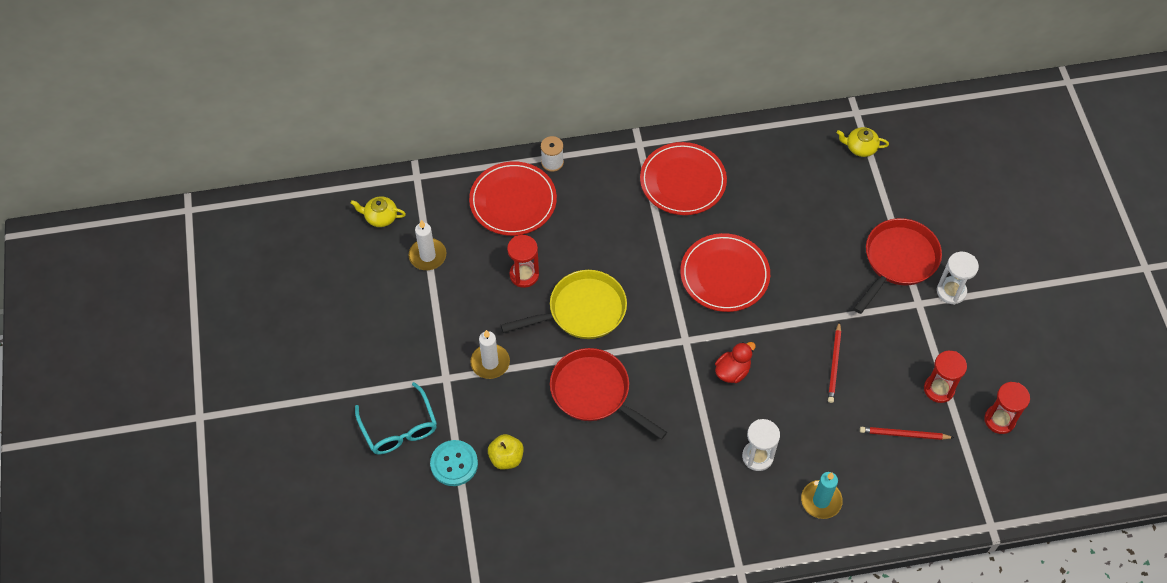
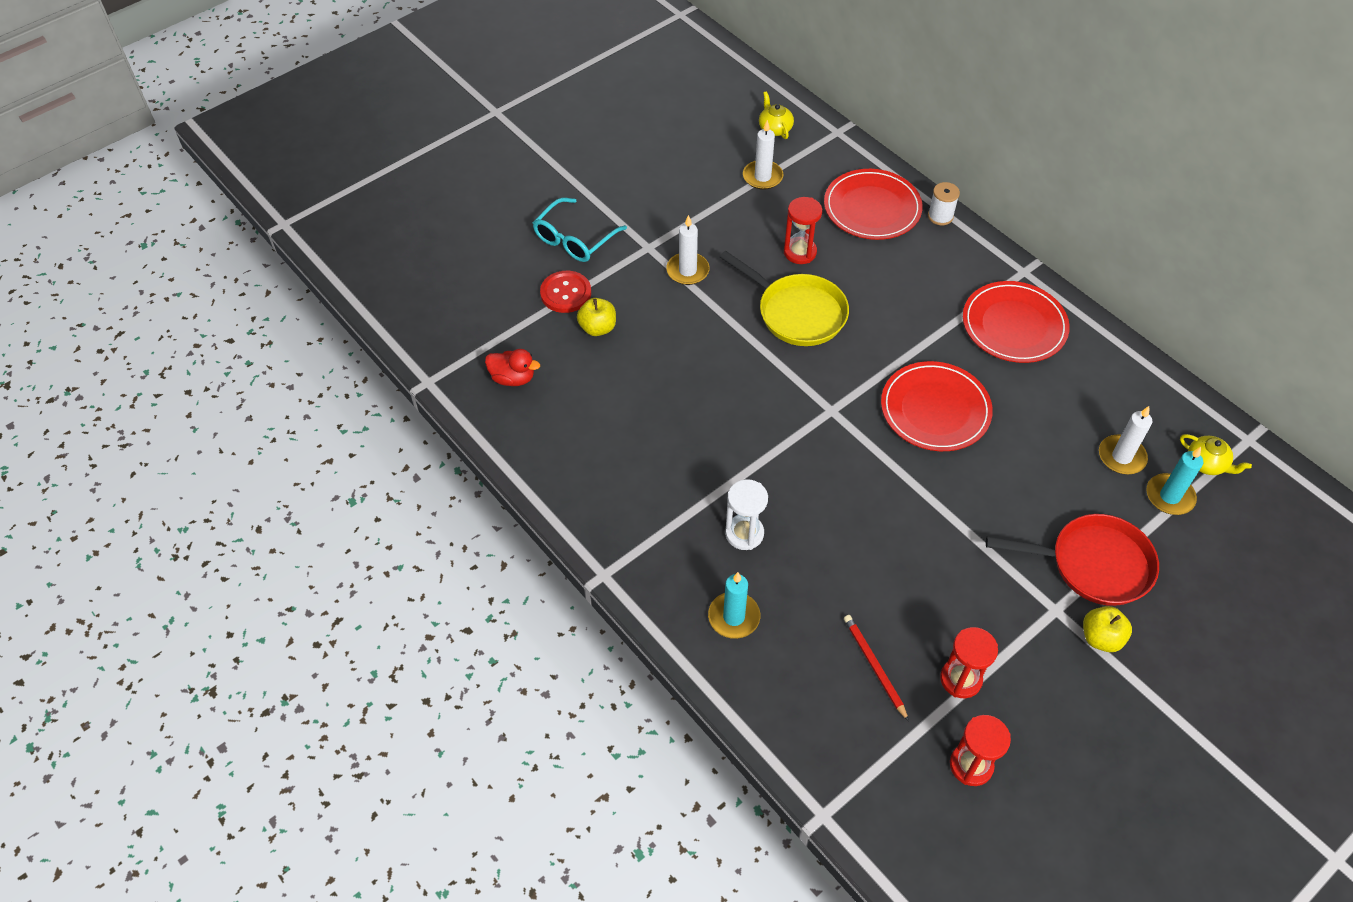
camera: 60 degrees right, 5 degrees down
(454, 464) = (566, 293): turquoise button -> red button
(594, 392) = (715, 363): red pan -> none
(732, 371) = (827, 467): red duck -> red duck (513, 378)
(828, 191) = (1121, 457): none -> white candle
(834, 364) = (909, 558): red pencil -> none
(860, 147) = (1206, 463): yellow teapot -> yellow teapot turned 150 degrees clockwise
(872, 185) = (1169, 496): none -> turquoise candle
(951, 291) = (1101, 638): white hourglass -> yellow apple

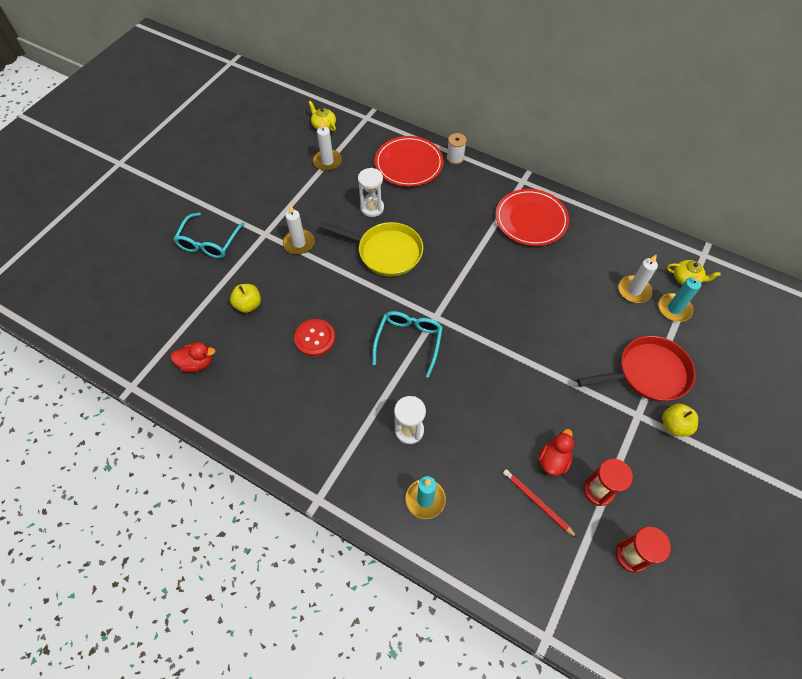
camera: 20 degrees left, 5 degrees up
(566, 293) = (216, 285): red button -> red button (315, 338)
(784, 430) = (409, 341): none -> turquoise glasses
(800, 252) = (372, 208): red hourglass -> white hourglass
(916, 626) = (553, 460): none -> red duck
(935, 409) = (504, 294): red plate -> none

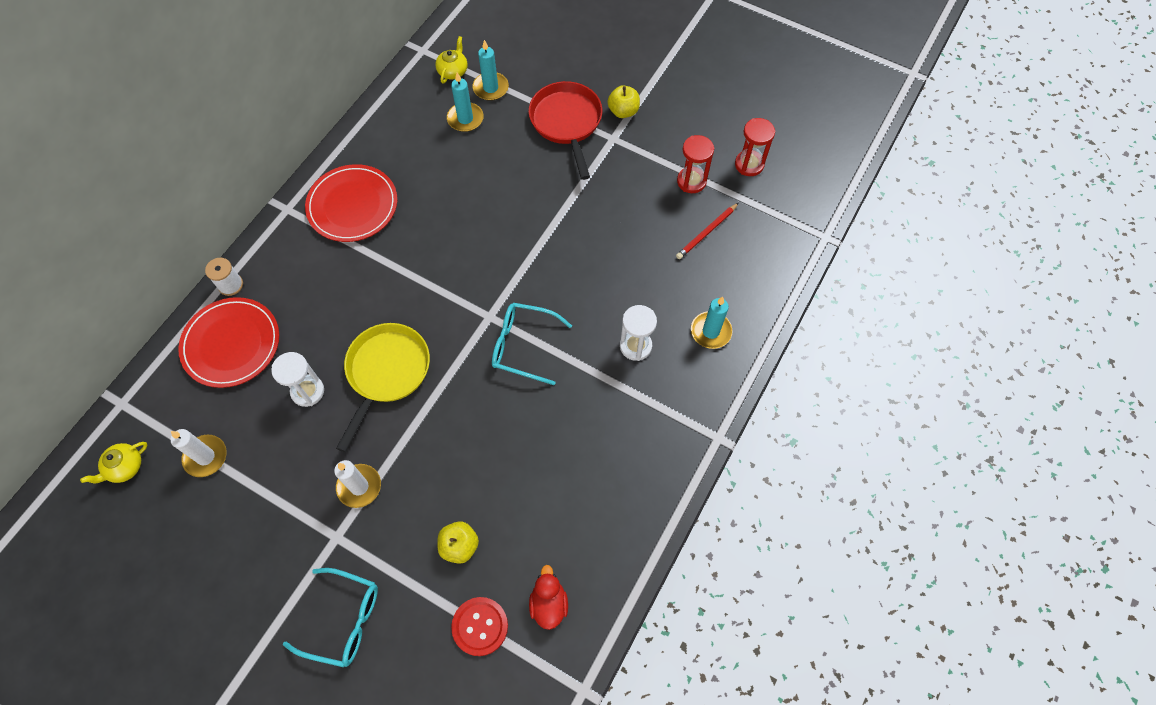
camera: 90 degrees left, 5 degrees up
(315, 338) = (515, 454): red button -> red button (480, 626)
(553, 460) = (663, 215): red duck -> none
(634, 291) = (465, 119): white candle -> turquoise candle

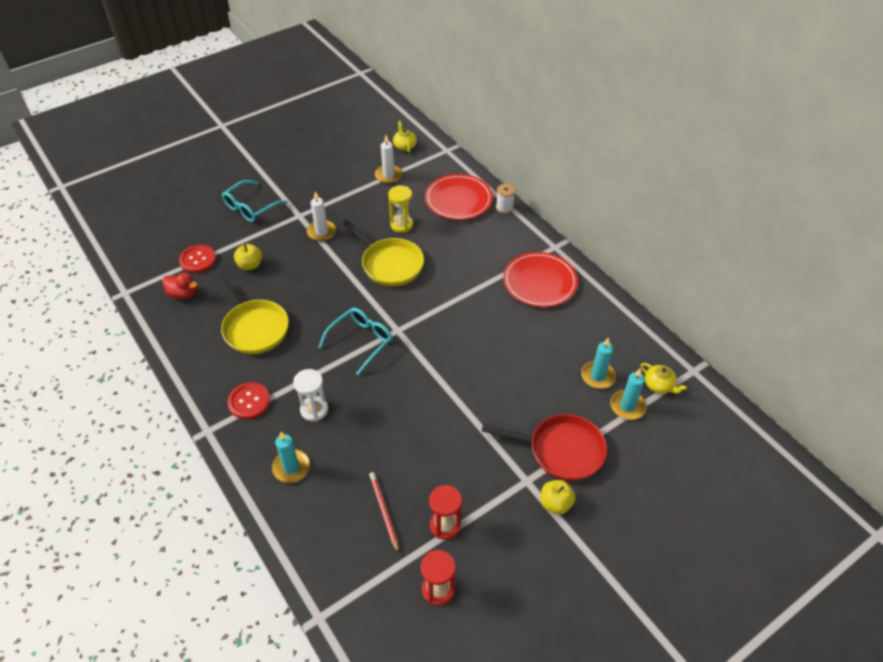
camera: 115 degrees right, 15 degrees down
(307, 391) = (401, 225): white hourglass -> yellow hourglass
(560, 475) = (254, 328): none -> yellow pan
(661, 416) = (249, 402): none -> red button

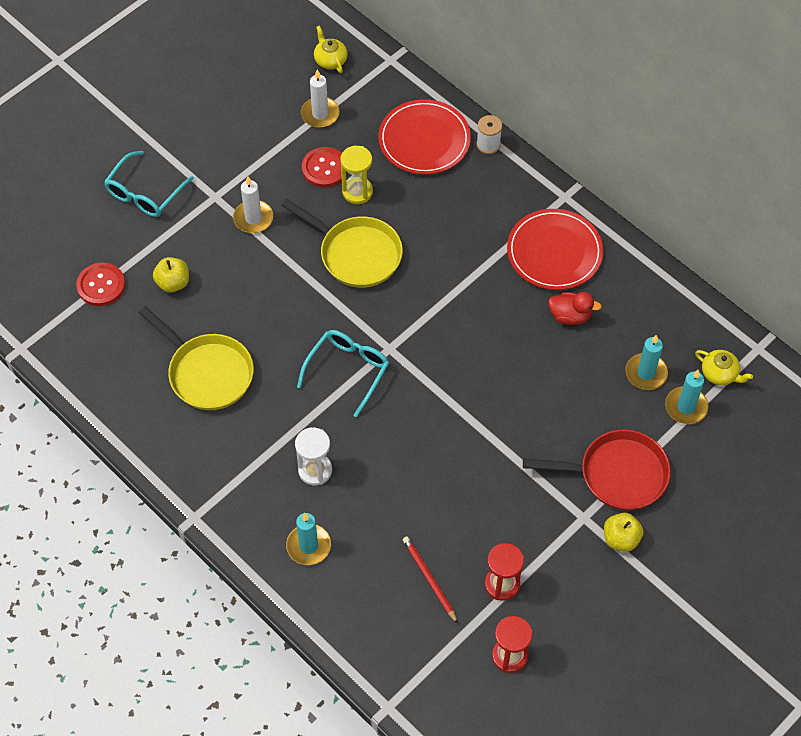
camera: 10 degrees left, 10 degrees up
(183, 294) = (99, 339): red duck -> red duck (570, 316)
(249, 402) = (233, 472): red button -> red button (324, 168)

